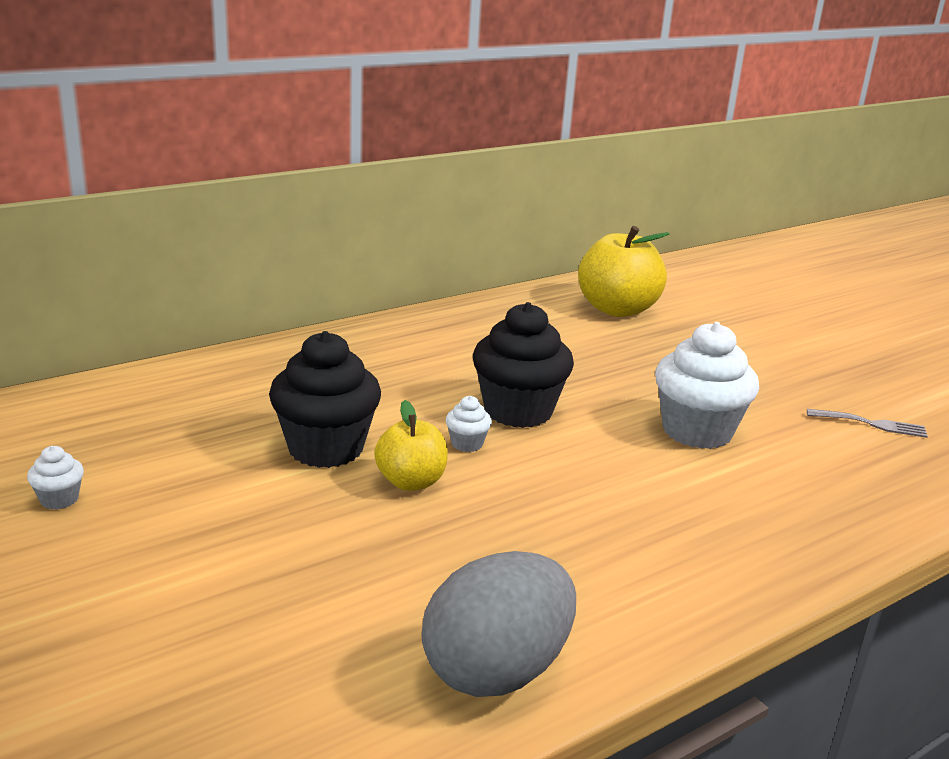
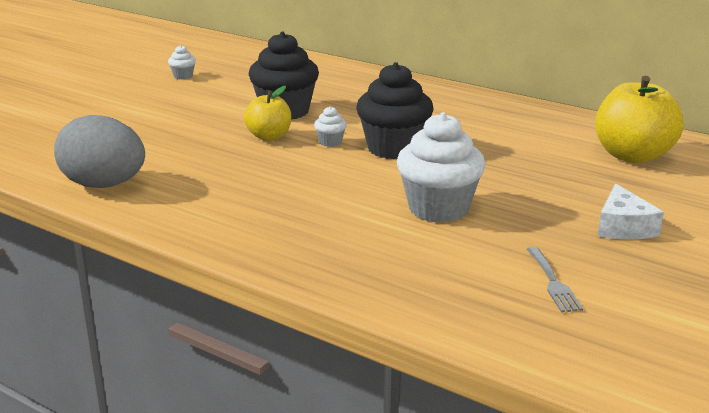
camera: 70 degrees right, 0 degrees up
(769, 362) = (623, 227): none -> white cheese

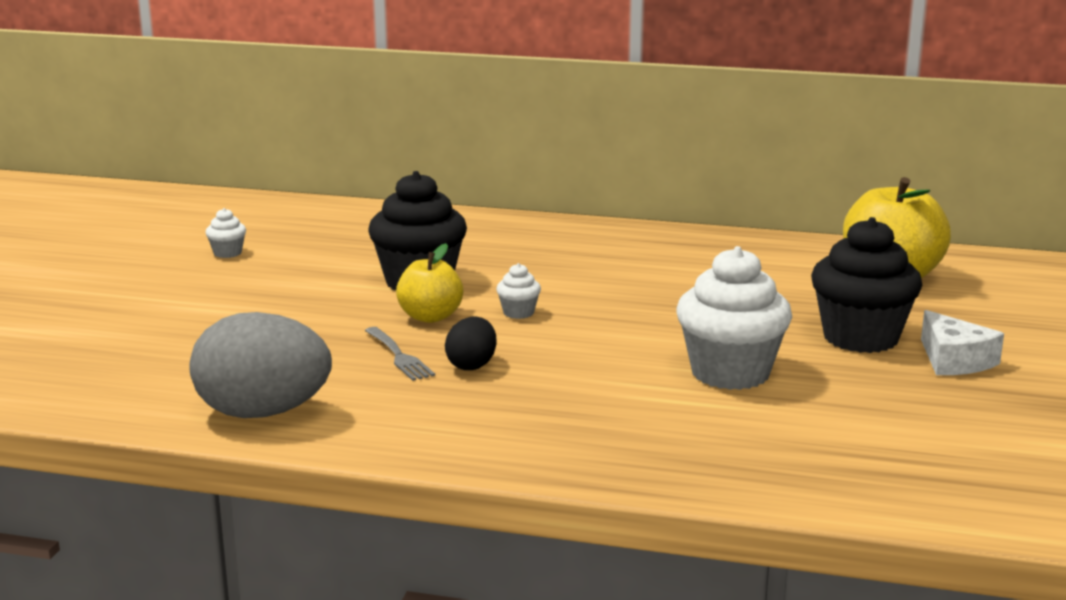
camera: 20 degrees left, 5 degrees down
(264, 174) = (472, 365): none -> black egg
(393, 149) = (607, 309): black cupcake -> black cupcake (860, 338)
(553, 282) = (937, 435): grey fork -> grey fork (399, 356)

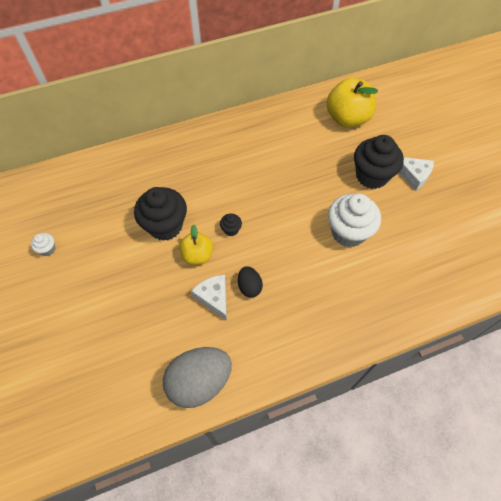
camera: 35 degrees left, 40 degrees up
(399, 356) = (214, 297): grey fork -> white cheese
(518, 313) = (231, 230): white cupcake -> black cupcake

